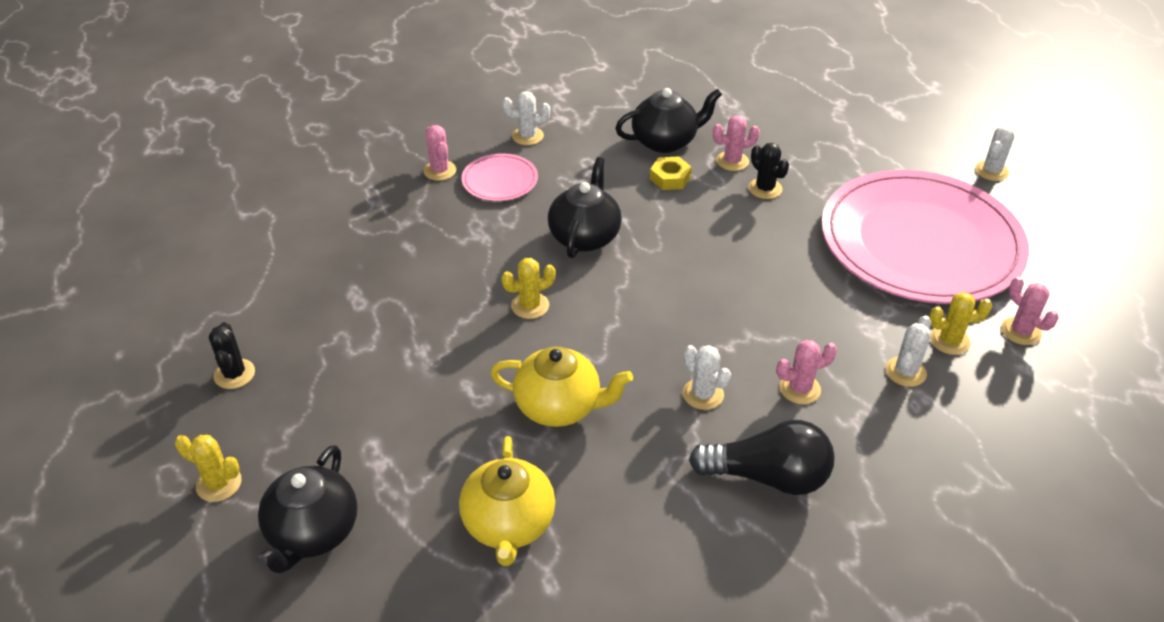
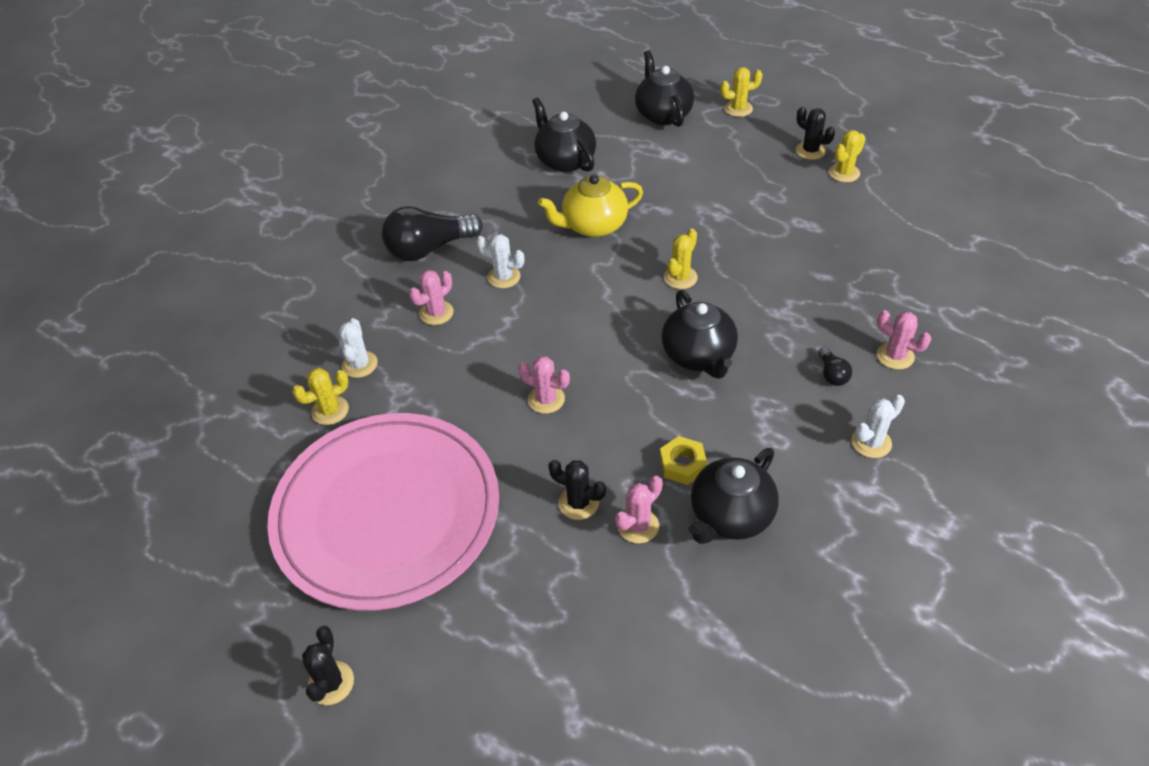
camera: 150 degrees right, 5 degrees up
(245, 330) = (844, 173): none -> yellow cactus
(500, 180) = (832, 374): pink plate -> black light bulb
(508, 524) = (565, 160): yellow teapot -> black teapot
(991, 171) = (331, 683): white cactus -> black cactus
(1020, 331) = (267, 451): pink cactus -> pink cactus (546, 399)

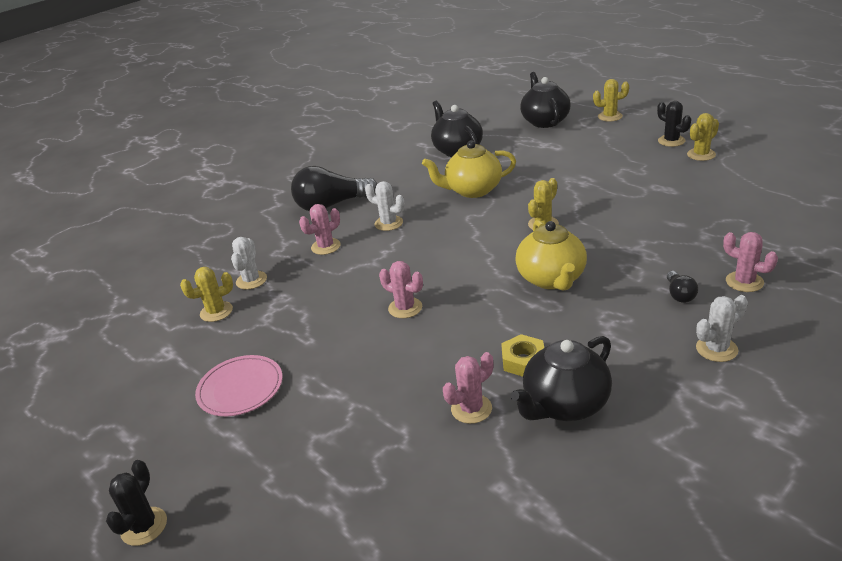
camera: 10 degrees right, 15 degrees down
(387, 512) = (240, 388): pink plate -> pink plate, size x0.41
(578, 503) = (417, 388): black cactus -> none
(699, 356) = (551, 279): black teapot -> yellow teapot

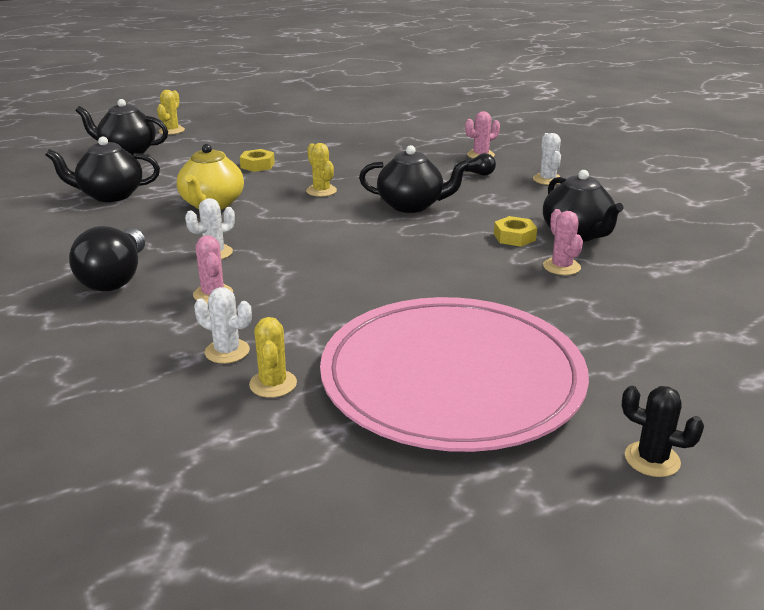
camera: 75 degrees left, 5 degrees down
(240, 388) = (452, 378): pink plate -> pink plate, size x2.46
(405, 308) = (390, 270): pink cactus -> none
(551, 279) = (411, 205): yellow teapot -> black teapot
(572, 177) = (257, 165): none -> yellow nut
(671, 141) = (257, 125): black cactus -> none
(701, 155) = (295, 123): yellow cactus -> none

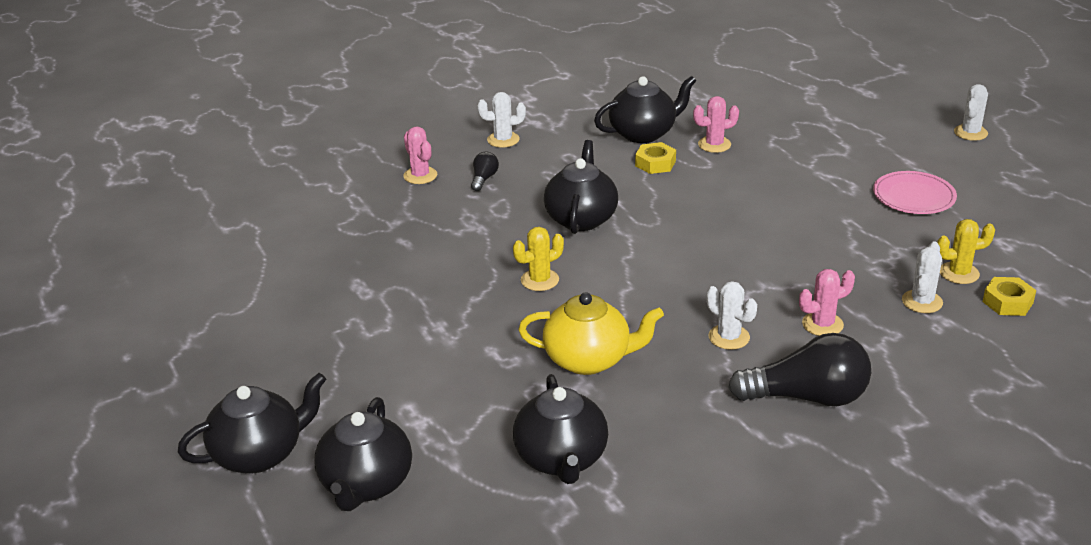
camera: 90 degrees left, 5 degrees up
(171, 130) = (259, 454): yellow cactus -> black teapot
(257, 165) = (443, 340): yellow nut -> yellow nut (1007, 302)
(452, 378) = (914, 196): pink plate -> pink plate, size x0.41
(652, 459) = (970, 133): black cactus -> white cactus

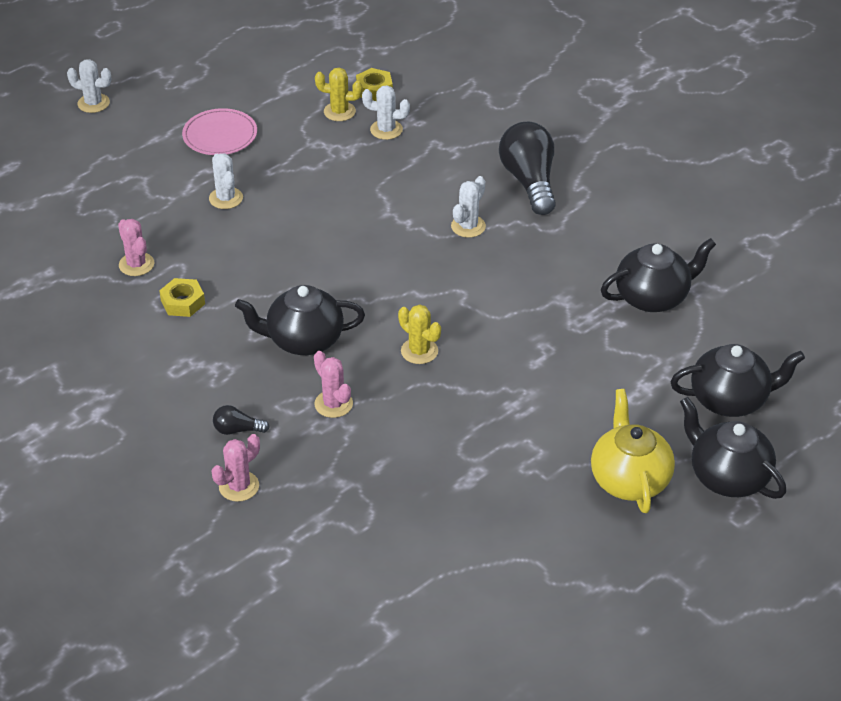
camera: 105 degrees left, 10 degrees up
(503, 140) = (144, 432): white cactus -> white cactus (226, 198)
(589, 359) = (526, 301): yellow teapot -> yellow teapot (629, 479)
(643, 133) = (116, 319): black teapot -> none
(822, 324) = (434, 178): pink cactus -> pink cactus (333, 404)
(959, 273) = (339, 112): yellow cactus -> yellow cactus turned 60 degrees counterclockwise

